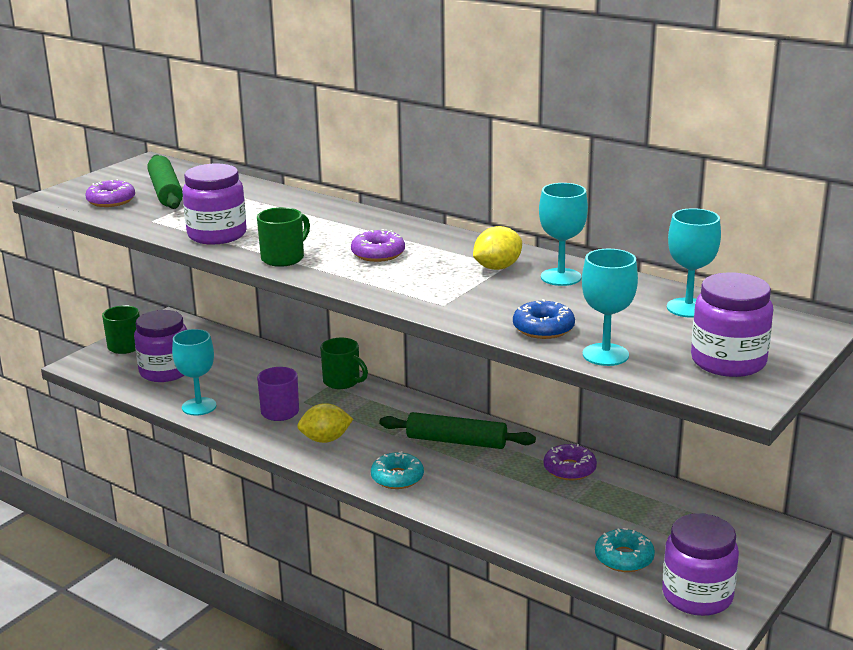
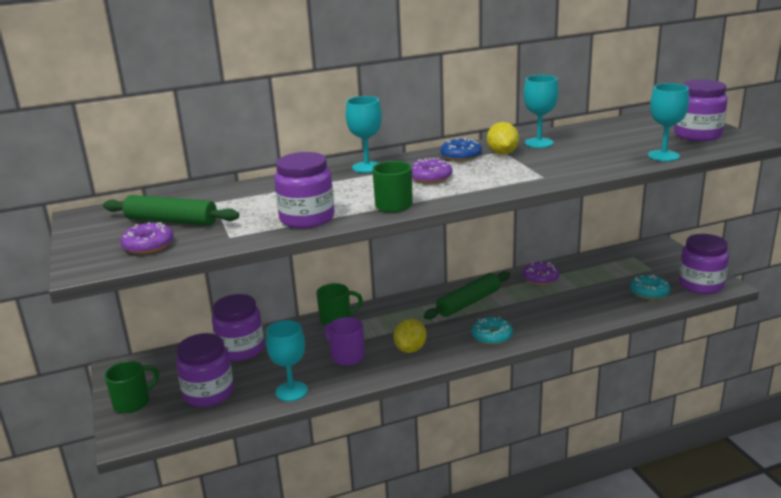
camera: 55 degrees left, 0 degrees up
(245, 357) = (241, 349): none -> purple jar
(543, 328) = (610, 161): blue donut -> blue donut (461, 156)
(688, 308) = (619, 127): turquoise goblet -> turquoise goblet (367, 167)

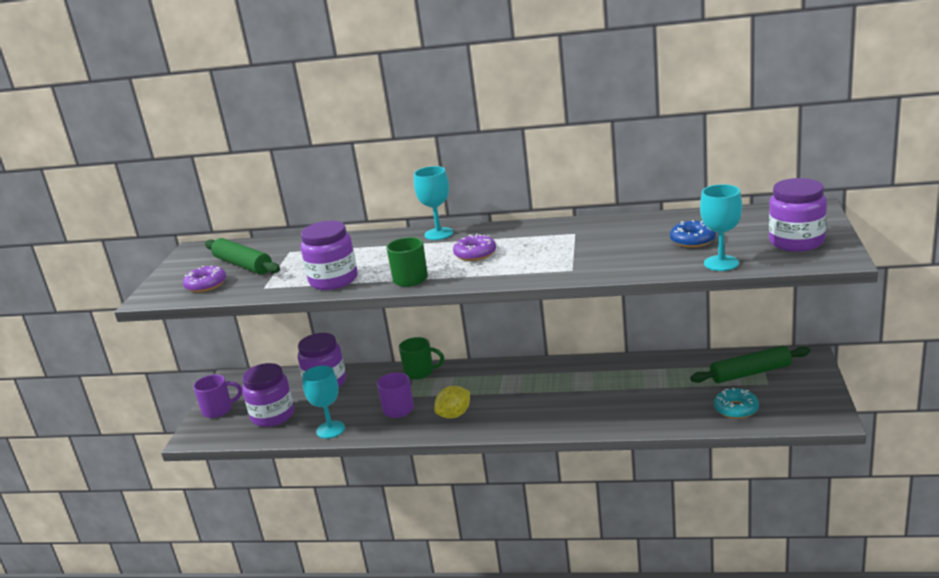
camera: 30 degrees right, 0 degrees up
(133, 402) = (218, 410): green mug -> purple mug
(461, 156) = (530, 233): blue donut -> blue donut (692, 240)
(469, 303) = (547, 381): green rolling pin -> green rolling pin (750, 373)
(492, 336) = (535, 419): turquoise donut -> none
(502, 153) = (570, 236): yellow lemon -> none
(539, 143) = (620, 228): turquoise goblet -> none
(540, 278) = (640, 369): purple donut -> none
(701, 285) = (803, 413): purple jar -> none

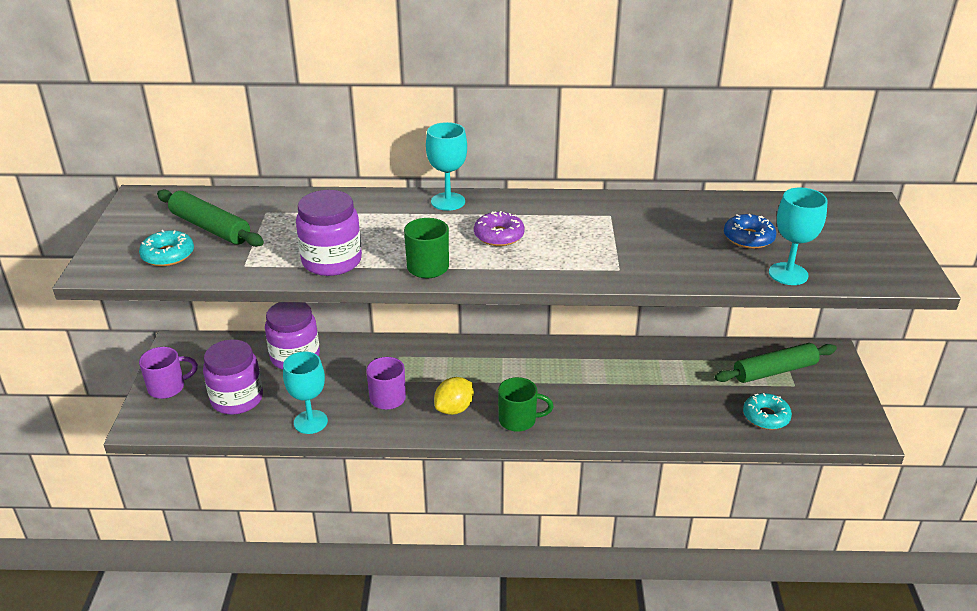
camera: 10 degrees left, 10 degrees up
(206, 285) = (168, 255): purple donut -> turquoise donut
(420, 372) = (406, 349): green mug -> green mug (518, 420)
(796, 242) = (864, 250): purple jar -> none

